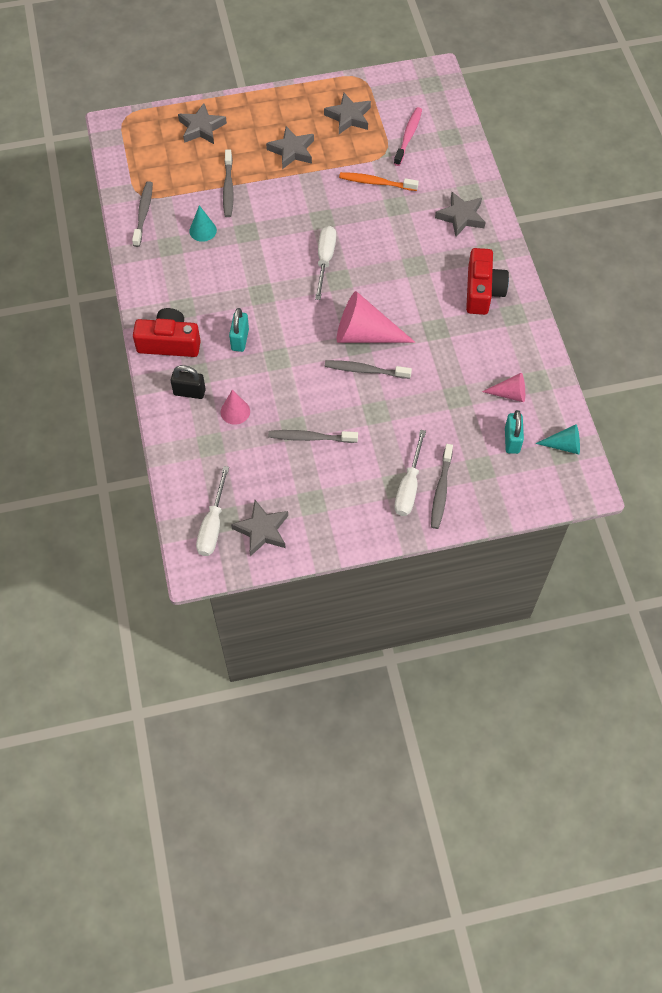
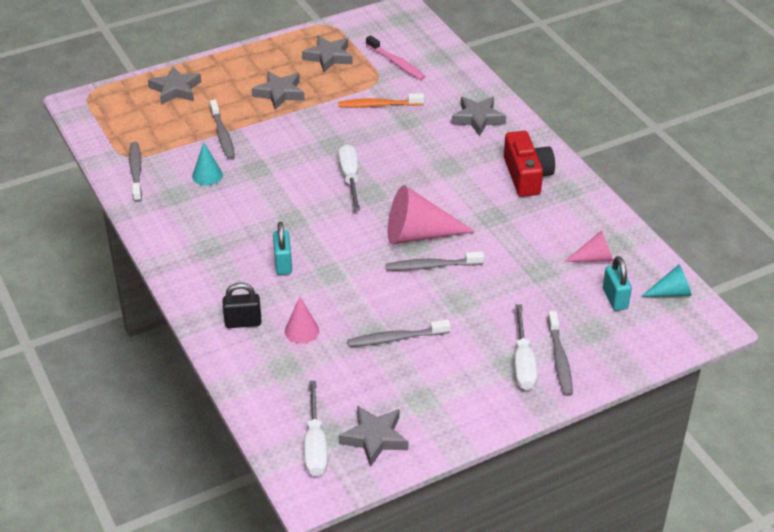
camera: 15 degrees left, 20 degrees down
(169, 343) = (204, 281): red camera -> none
(408, 136) = (396, 63): pink toothbrush -> pink toothbrush turned 135 degrees clockwise

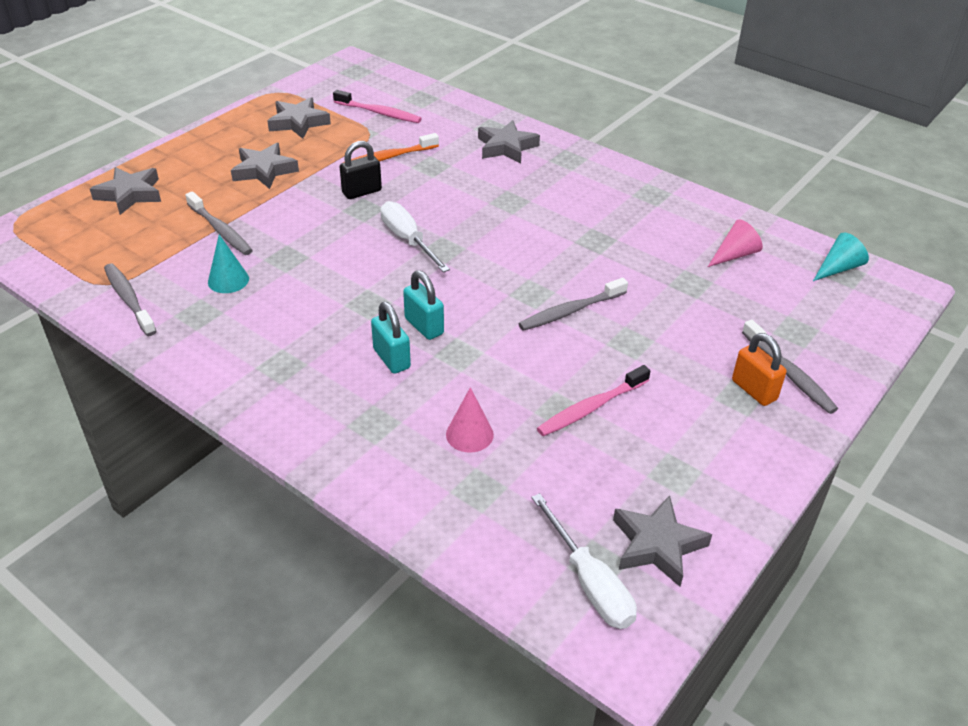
camera: 25 degrees left, 0 degrees up
(243, 322) = (386, 447): black padlock -> black padlock (362, 192)
(396, 338) = (591, 408): grey toothbrush -> pink toothbrush
(418, 234) = (530, 280): pink cone -> none
(523, 362) = (754, 390): white screwdriver -> orange padlock
(526, 175) = (600, 190): red camera -> none
(615, 299) = (790, 290): turquoise padlock -> turquoise padlock (424, 326)

